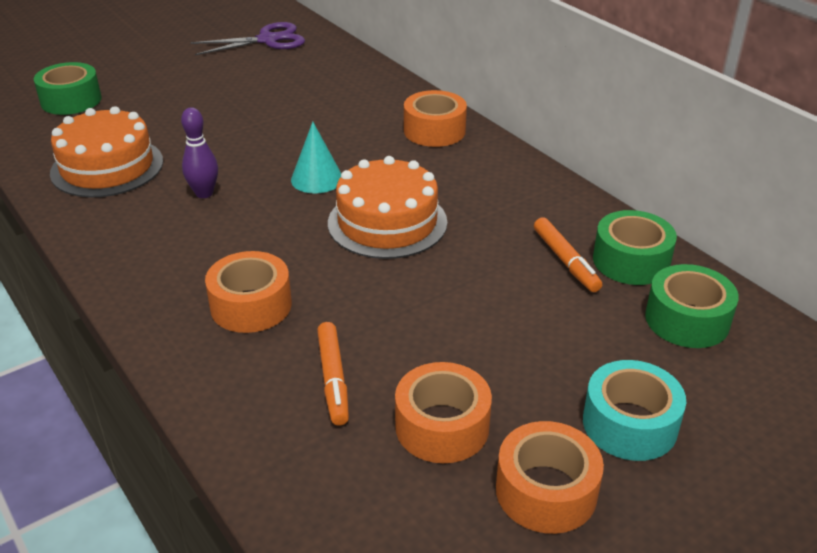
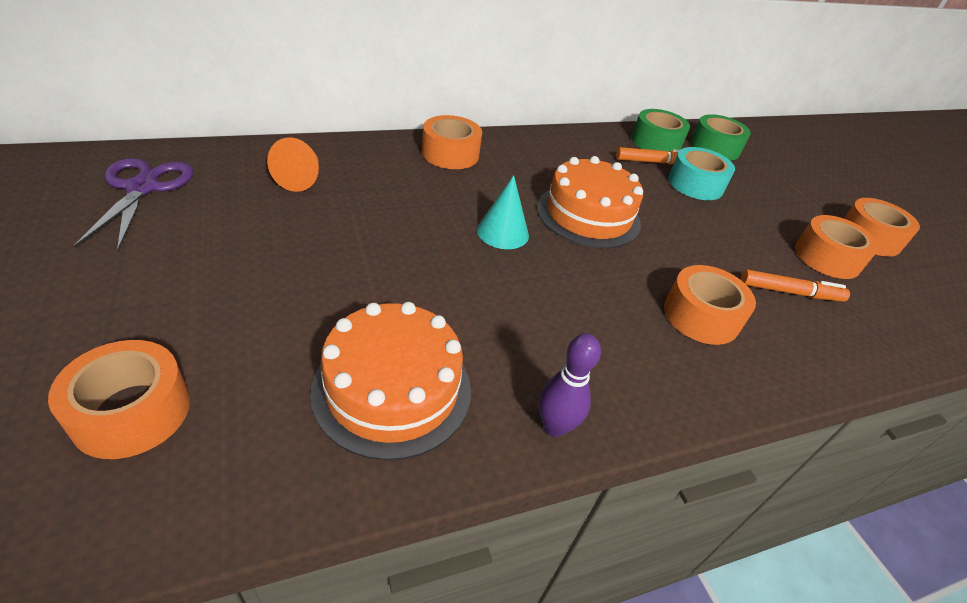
camera: 80 degrees left, 5 degrees up
(71, 100) = (132, 412): green tape -> orange tape
(204, 193) = (499, 311): purple bowling pin -> purple bowling pin (554, 426)
(327, 81) = (301, 178): none -> orange cone
(629, 424) = (807, 194): turquoise tape -> turquoise tape (695, 184)

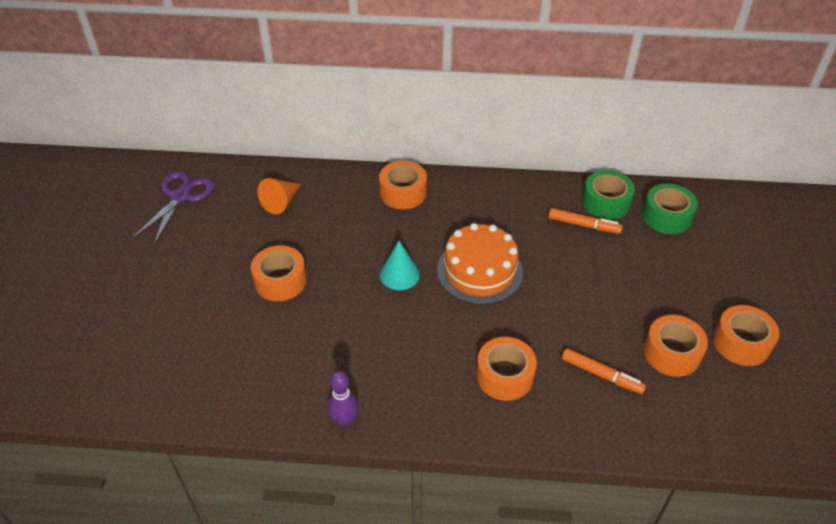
camera: 30 degrees right, 5 degrees up
(132, 412) = (133, 349): orange tape -> orange tape (280, 281)
(392, 389) = (264, 372): orange cake -> none
(695, 184) = (606, 256): turquoise tape -> none

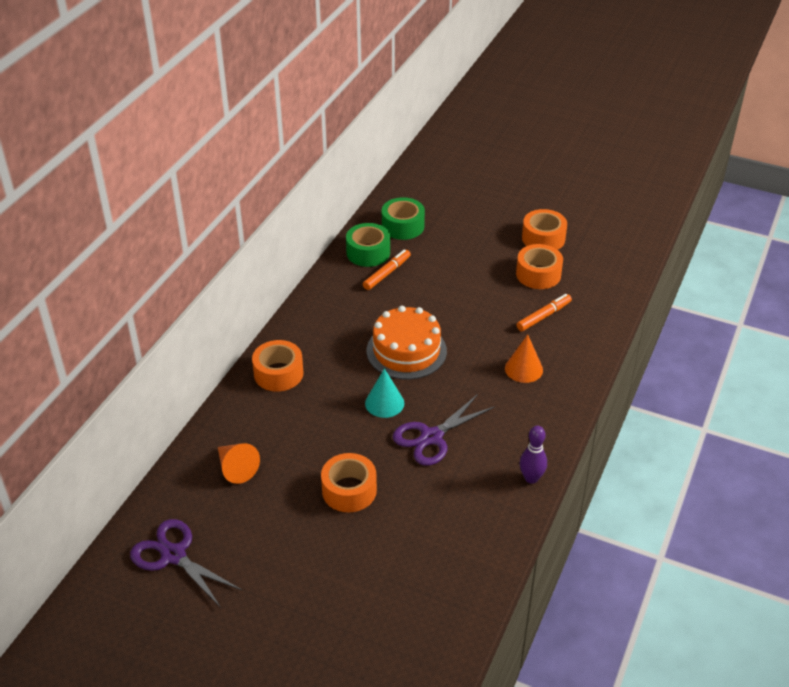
camera: 70 degrees left, 5 degrees down
(369, 322) = (431, 437): none -> purple scissors
(504, 376) = (523, 369): orange tape -> orange cone

